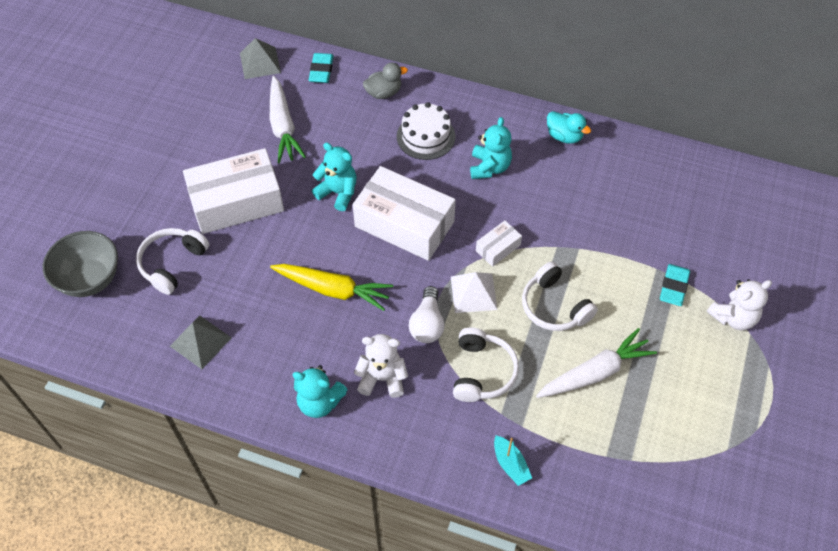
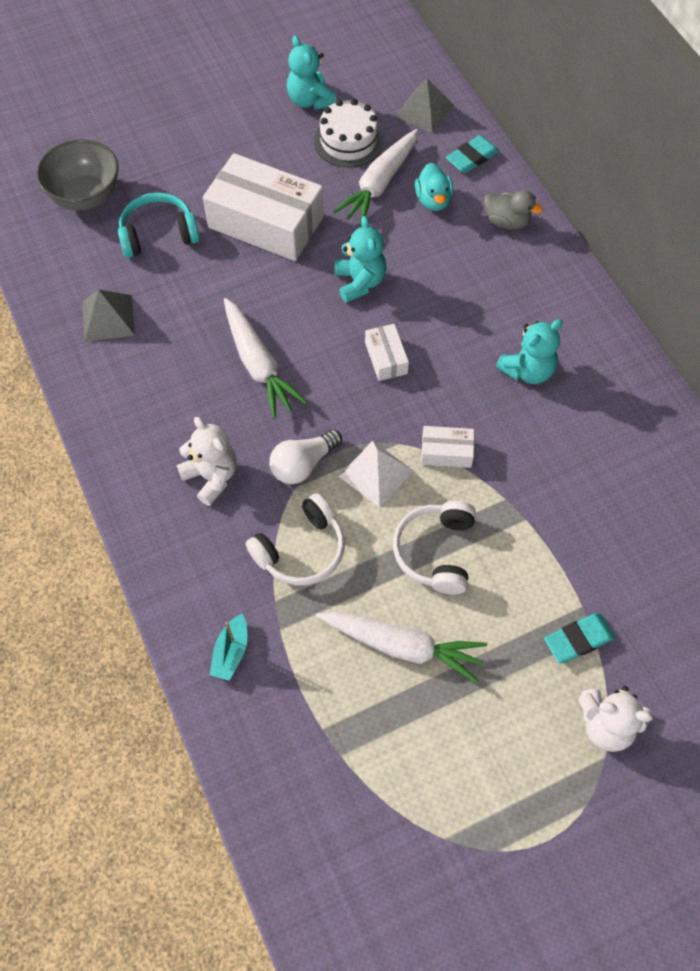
camera: 45 degrees right, 5 degrees up
(172, 263) = (158, 234): white headphones -> turquoise headphones
(319, 402) = (140, 450): turquoise teddy bear -> turquoise teddy bear (310, 100)
(333, 290) = (258, 364): yellow carrot -> white carrot
(404, 224) = (386, 358): white box -> white box, size x0.45
(426, 136) = (499, 293): white cake -> white cake (348, 141)
(564, 136) = (640, 400): turquoise duck -> turquoise duck (433, 200)

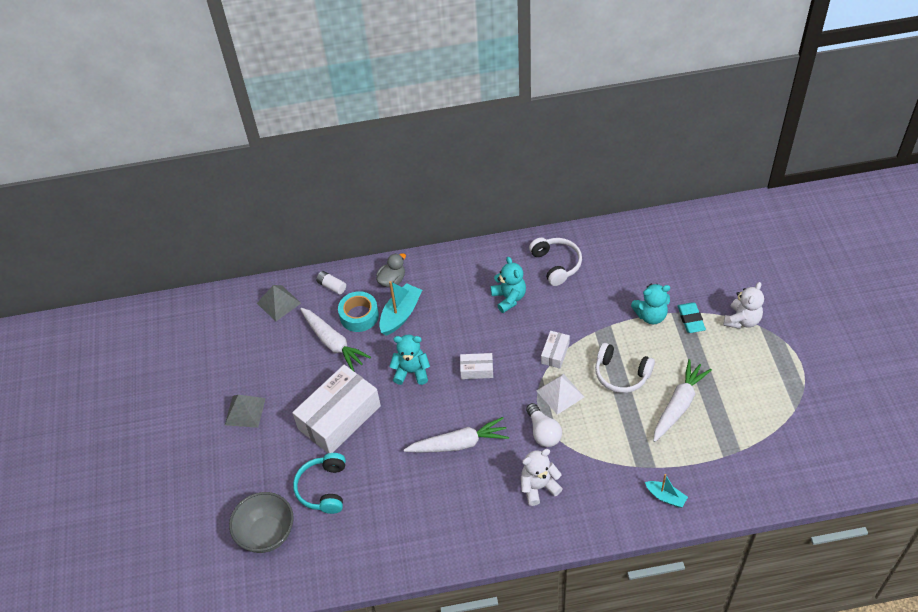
camera: 70 degrees left, 10 degrees down
(108, 318) = (388, 533): grey pyramid -> grey pyramid (245, 411)
(301, 550) = (604, 445): white headphones -> white headphones (556, 264)
(310, 100) = (238, 368): turquoise teddy bear -> turquoise teddy bear (650, 315)
(348, 141) = (286, 353): white cake -> none
(433, 200) = (359, 316): turquoise duck -> turquoise tape
(451, 246) = (400, 314): none -> turquoise boat
(472, 158) = (332, 286): turquoise eraser -> white battery

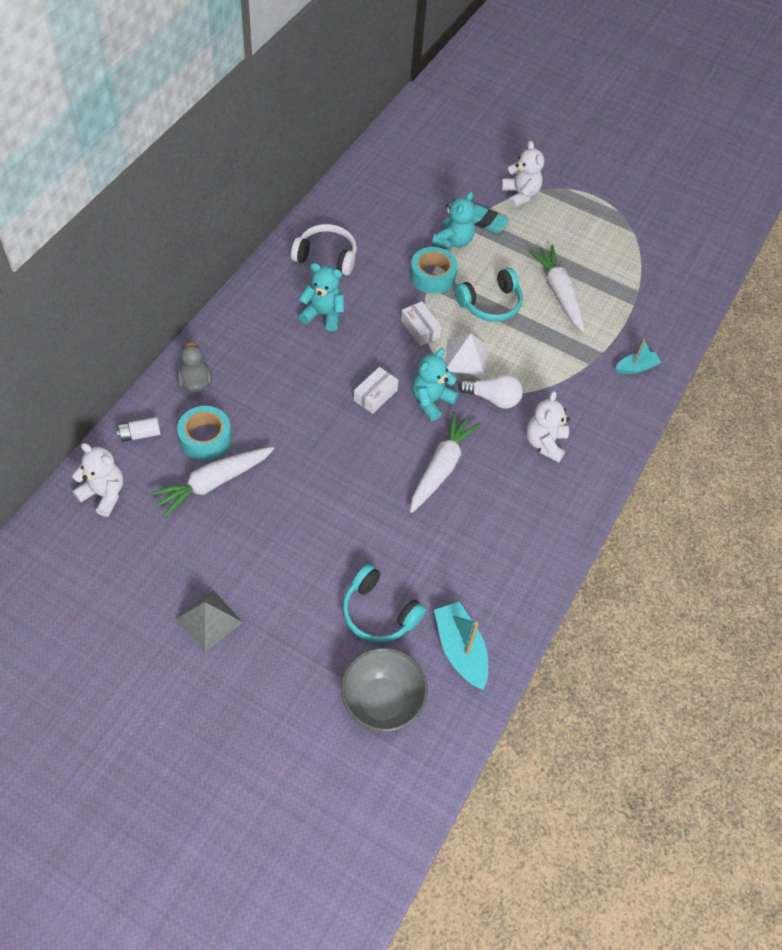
camera: 60 degrees left, 5 degrees up
(278, 303) = (104, 494): grey pyramid -> white teddy bear
(333, 343) = (213, 483): white carrot -> white carrot turned 150 degrees clockwise
(339, 417) = (309, 541): white box -> none
(400, 314) = (244, 405): turquoise boat -> turquoise boat (460, 650)
(411, 372) = (321, 444): turquoise teddy bear -> turquoise teddy bear (431, 401)
(607, 327) = (432, 276): none -> turquoise tape
(621, 374) = (490, 304): white headphones -> turquoise headphones

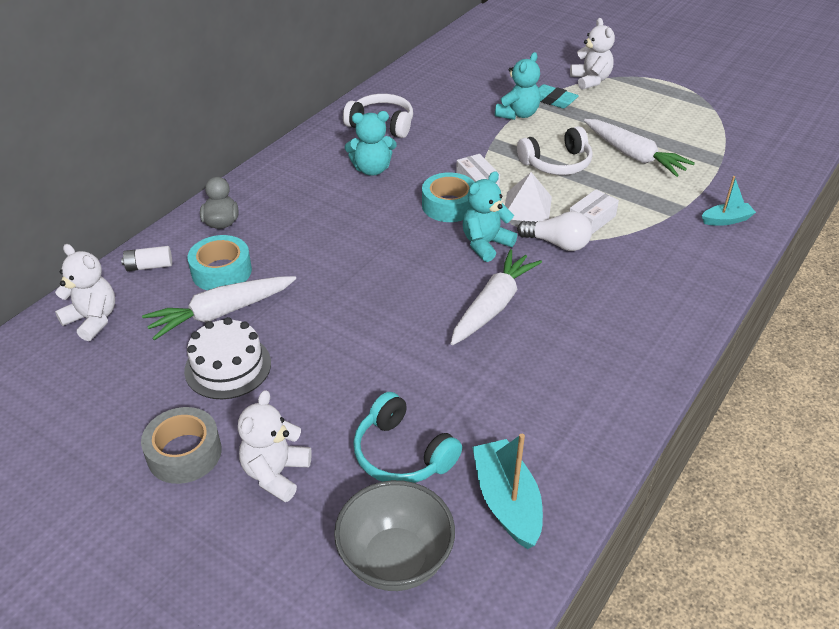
camera: 10 degrees right, 15 degrees down
(209, 620) = (184, 453): grey pyramid -> grey tape
(228, 537) = (228, 367): none -> white cake
(323, 314) = (372, 169): turquoise teddy bear -> turquoise teddy bear turned 150 degrees clockwise
(375, 395) = (421, 238): white box -> white box (591, 220)
(432, 276) = (494, 141): turquoise tape -> turquoise tape (449, 205)
(490, 304) = (557, 163): turquoise headphones -> white headphones
(545, 443) = (619, 286): white teddy bear -> white teddy bear (276, 473)
(559, 293) = (633, 156): white carrot -> white carrot turned 150 degrees clockwise

